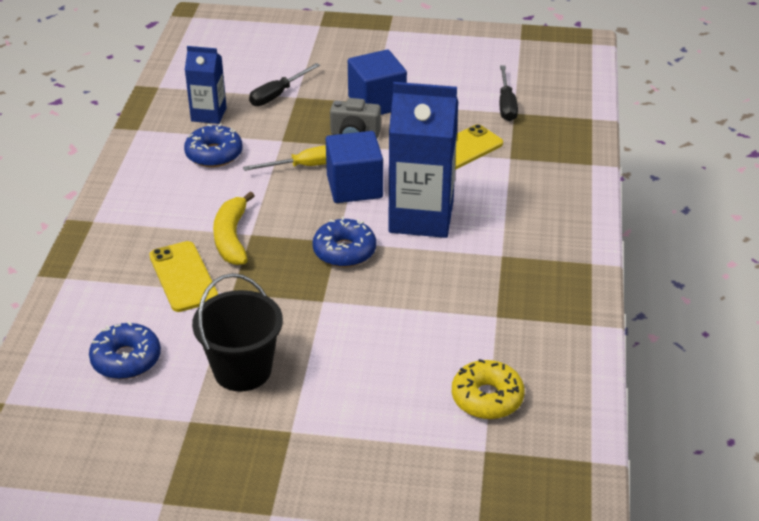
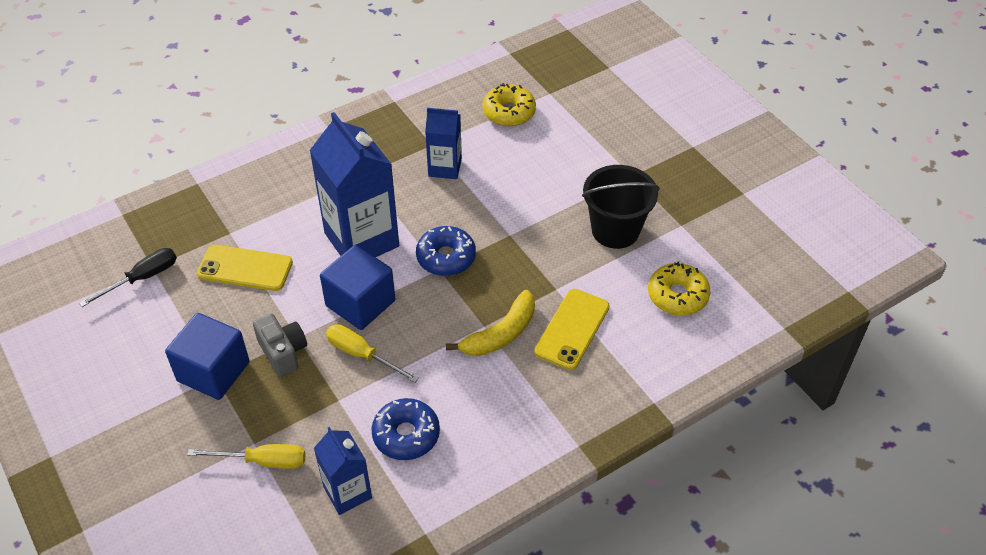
camera: 130 degrees left, 10 degrees up
(126, 359) = (677, 295): blue donut -> yellow donut
(277, 94) = (263, 461): black screwdriver -> yellow screwdriver
(454, 307) = (445, 167): none -> blue carton

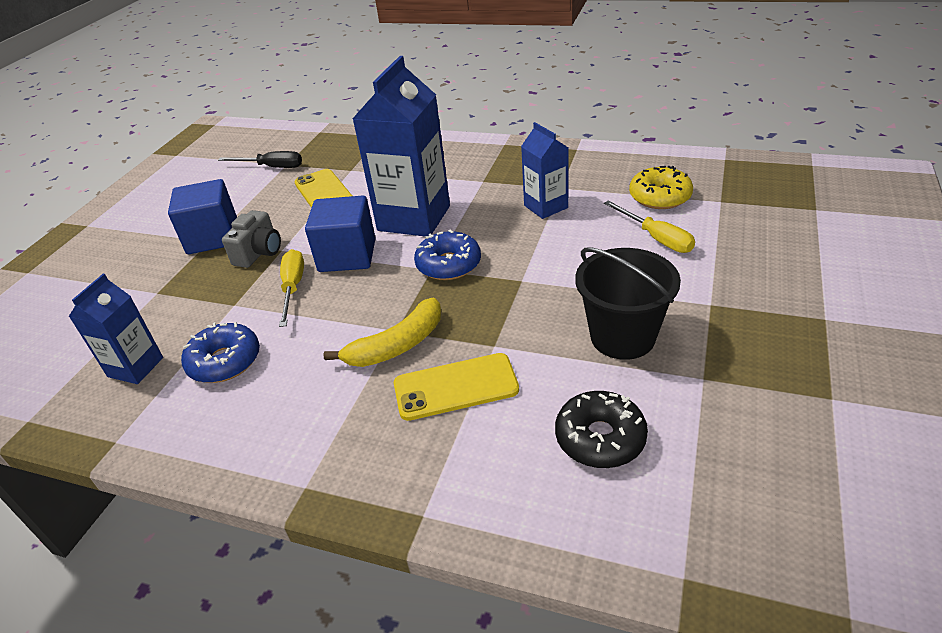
camera: 55 degrees right, 10 degrees down
(263, 461) = (140, 307): yellow screwdriver -> yellow screwdriver (656, 238)
(500, 334) = (397, 345): yellow banana -> yellow banana turned 45 degrees counterclockwise
(677, 295) = (600, 438): yellow donut -> black donut

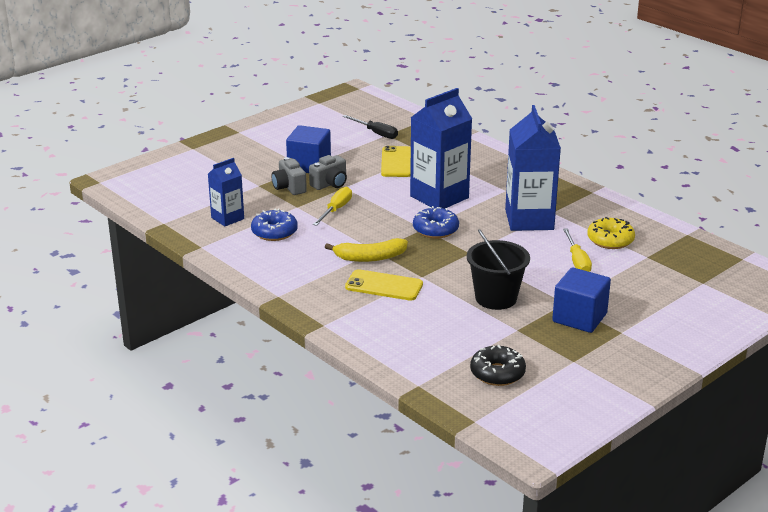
camera: 25 degrees right, 10 degrees down
(204, 279) = (289, 187): none -> grey camera
(347, 255) = (380, 204): blue cube -> blue cube (579, 317)
(546, 207) = (529, 220): blue carton -> blue carton, size x1.81
(600, 438) = (435, 331): black donut -> black donut (497, 373)

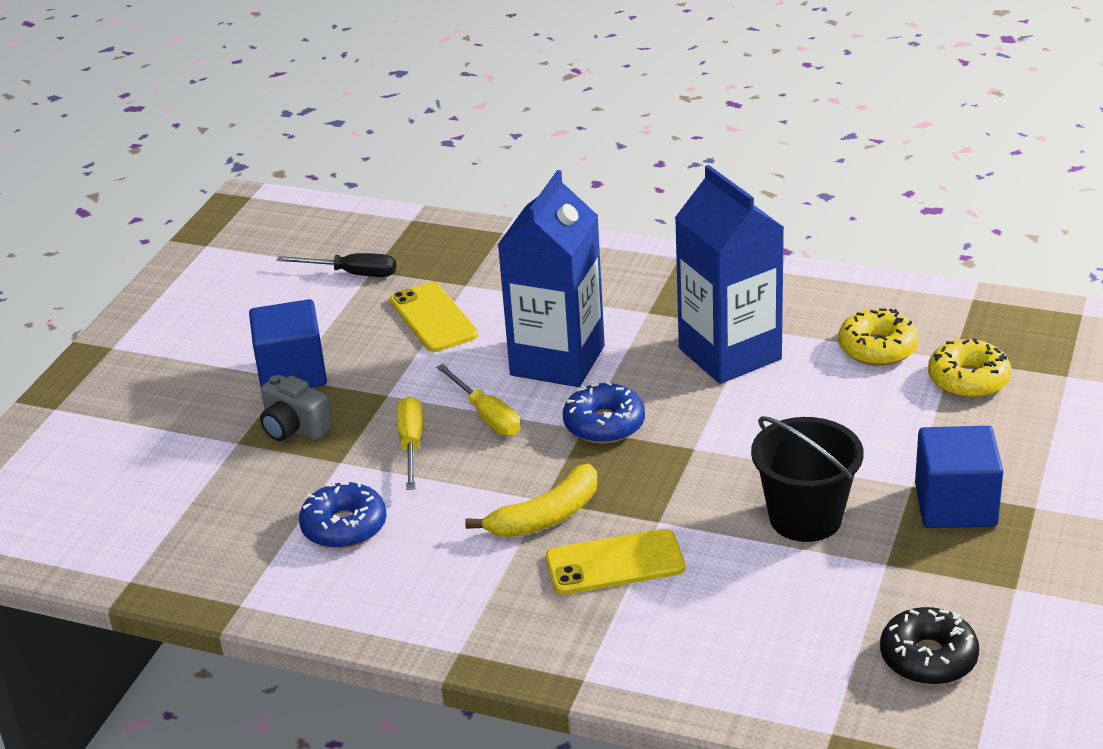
camera: 25 degrees left, 5 degrees up
(227, 218) = (238, 529): blue carton -> none
(330, 184) = (359, 397): grey camera -> none
(577, 261) = (863, 403): yellow screwdriver -> yellow screwdriver (486, 416)
(645, 268) = (968, 380): none -> yellow donut

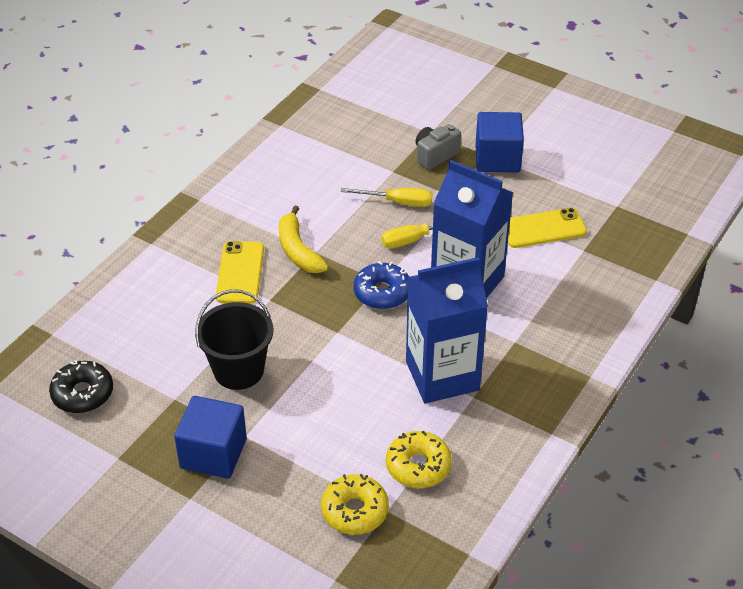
camera: 100 degrees right, 10 degrees up
(344, 527) = (328, 167): blue donut -> none
(352, 274) = (615, 195): black screwdriver -> none

